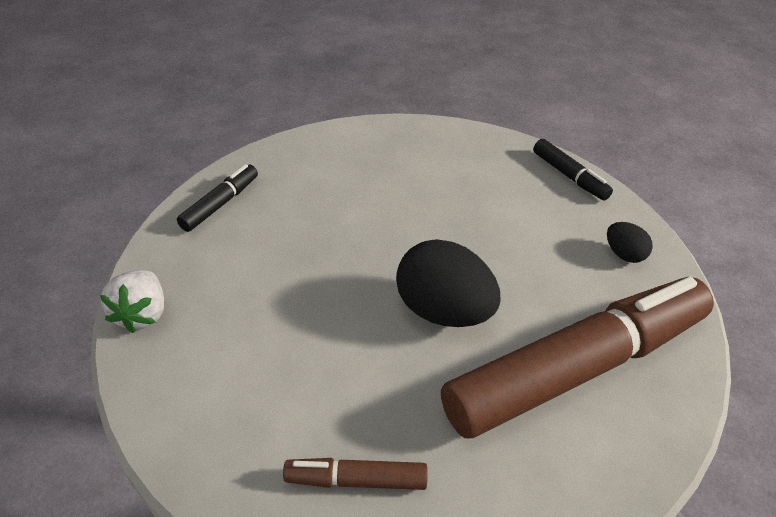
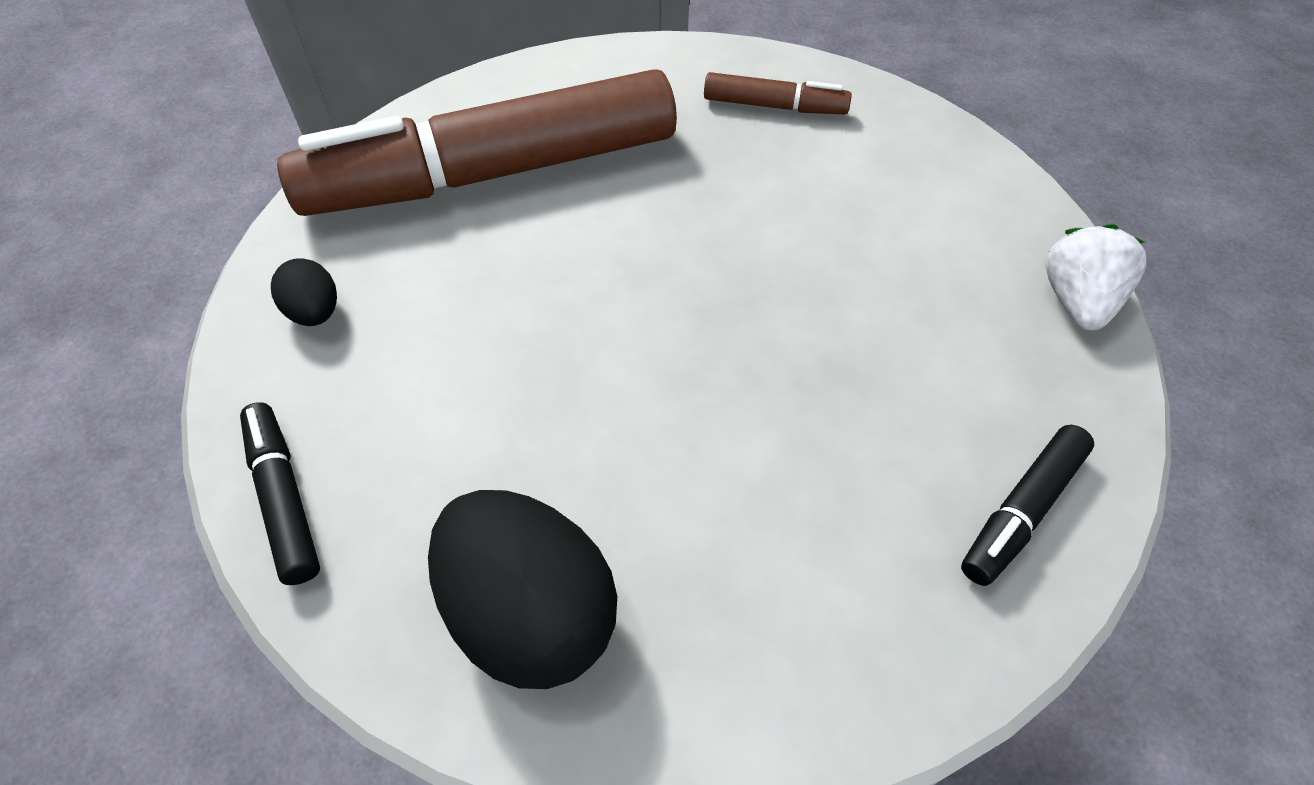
camera: 170 degrees left, 10 degrees up
(444, 311) = (635, 257): black egg -> black egg (530, 613)

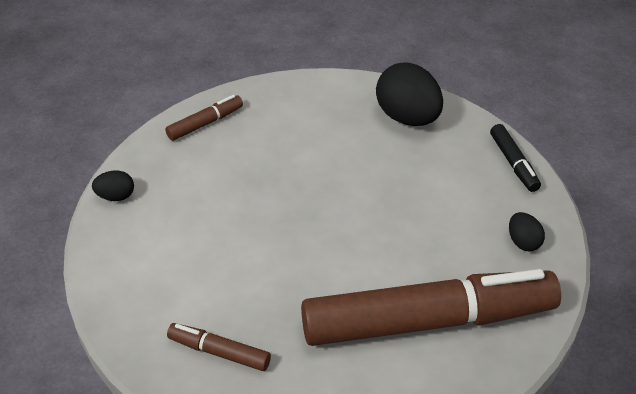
camera: 170 degrees left, 10 degrees down
(1021, 511) = (205, 123): black marker -> brown marker
(1077, 301) = (116, 196): white strawberry -> black egg

